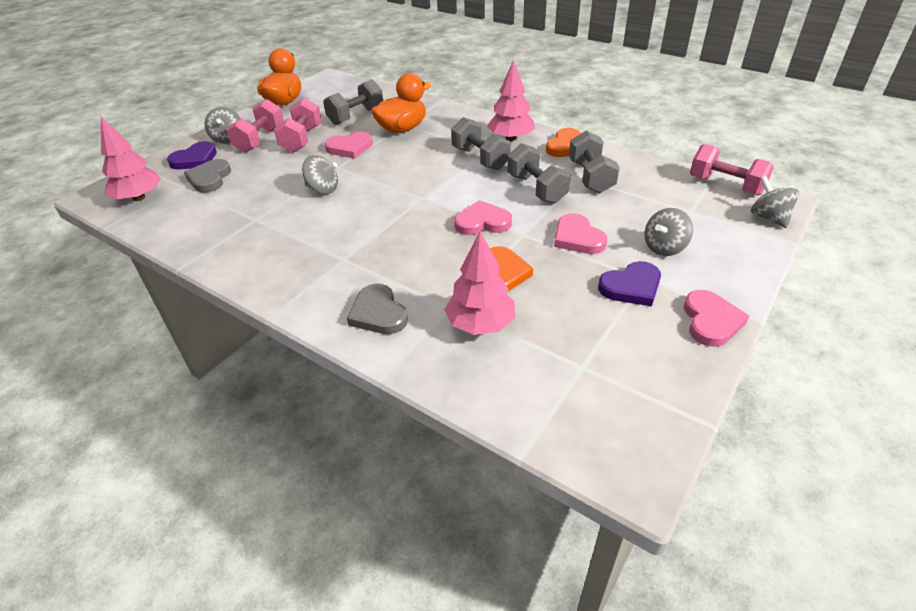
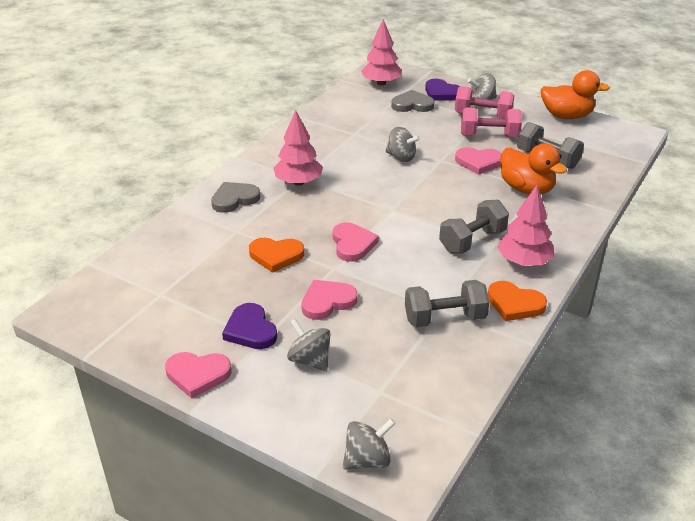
camera: 85 degrees right, 5 degrees down
(323, 189) = (401, 157): grey spinning top -> grey spinning top turned 75 degrees counterclockwise
(350, 148) = (478, 162): pink heart -> pink heart turned 60 degrees counterclockwise
(480, 324) = (215, 245): pink tree -> pink tree (298, 182)
(536, 189) = (415, 278): grey dumbbell -> none
(725, 186) = (439, 434): pink dumbbell -> none

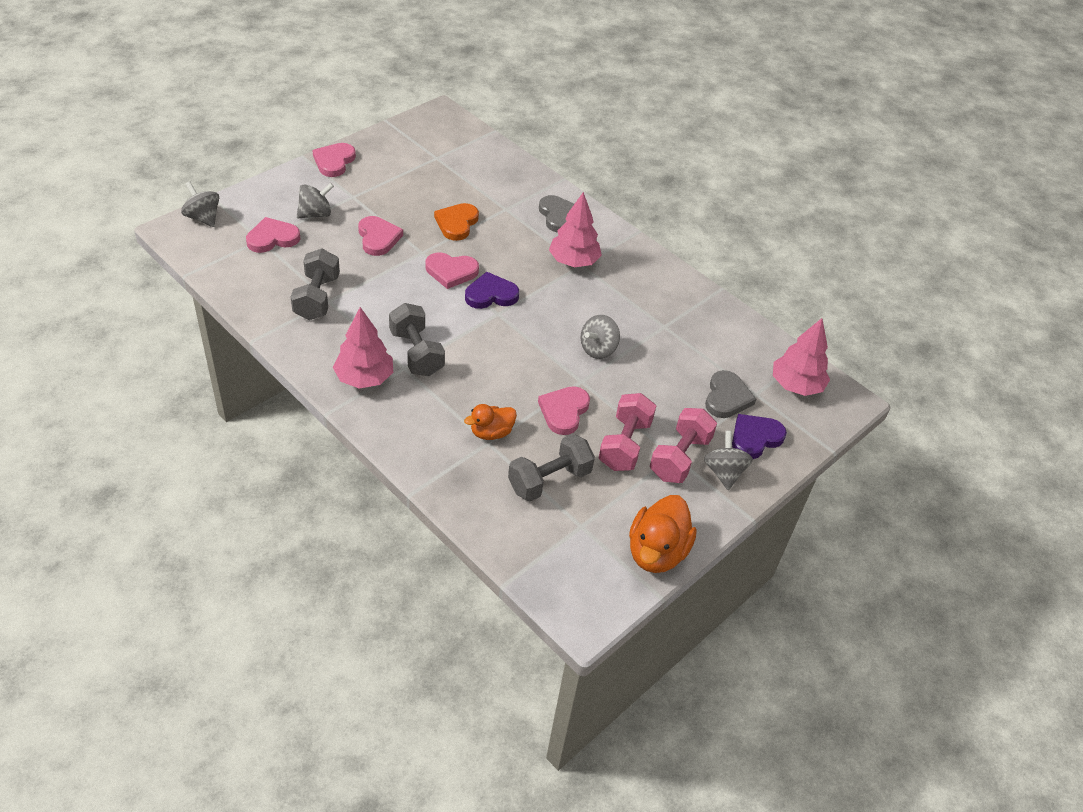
camera: 100 degrees right, 10 degrees up
(250, 330) = (367, 193): purple heart -> purple heart (491, 294)
(367, 459) = (203, 218): grey spinning top -> grey spinning top turned 150 degrees clockwise
(371, 381) = (272, 238): none -> pink heart
(514, 304) = (308, 348): orange heart -> none
(526, 189) = (491, 432): orange duck -> orange duck, size x0.61

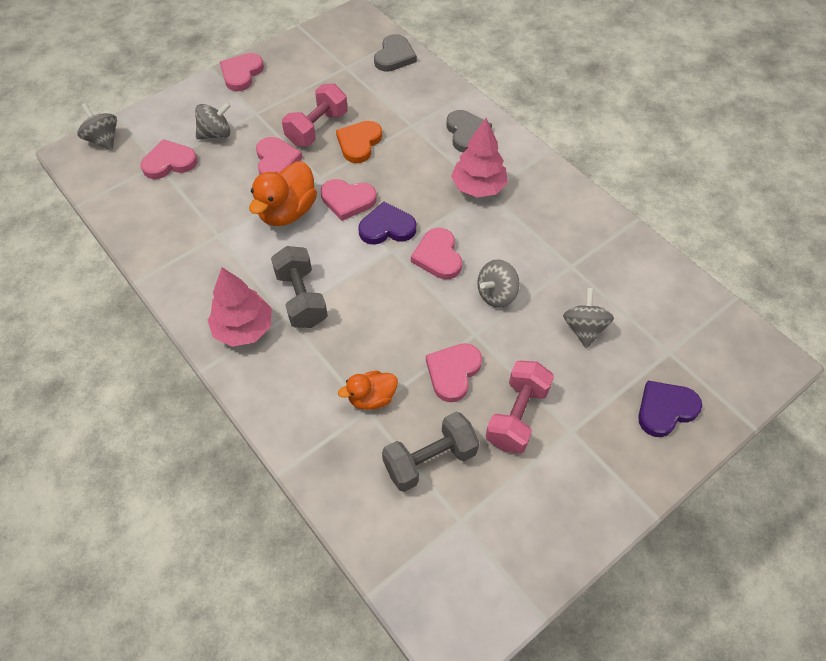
camera: 10 degrees right, 10 degrees up
(317, 298) = (206, 232): grey dumbbell -> none
(541, 318) = (438, 256): none -> pink heart
(656, 552) = (543, 558): orange duck -> orange duck (287, 212)
(679, 458) = (577, 434): pink dumbbell -> pink dumbbell (317, 128)
(724, 472) = (627, 454): grey spinning top -> grey spinning top (584, 328)
(726, 397) = (635, 356): grey heart -> grey heart (394, 56)
(796, 385) = (715, 342): pink tree -> none

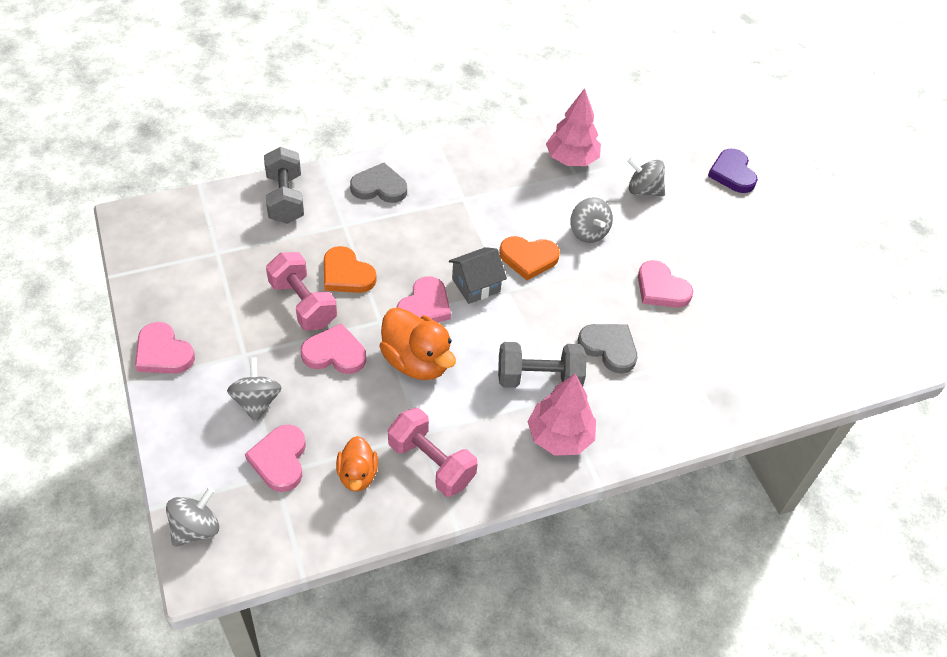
camera: 75 degrees left, 5 degrees down
(103, 140) = (196, 528): grey spinning top -> grey spinning top turned 150 degrees clockwise
(371, 398) = (671, 353): orange duck -> orange duck (357, 474)
(387, 227) = (476, 285): purple heart -> grey house
(394, 56) = (227, 206): grey heart -> grey heart (609, 348)
(430, 460) = (743, 331): grey dumbbell -> grey dumbbell (285, 199)
(438, 256) = (528, 258): pink heart -> orange heart
(478, 187) = (456, 202): pink tree -> pink tree (571, 159)
(517, 416) = (715, 261): pink dumbbell -> pink dumbbell (431, 463)

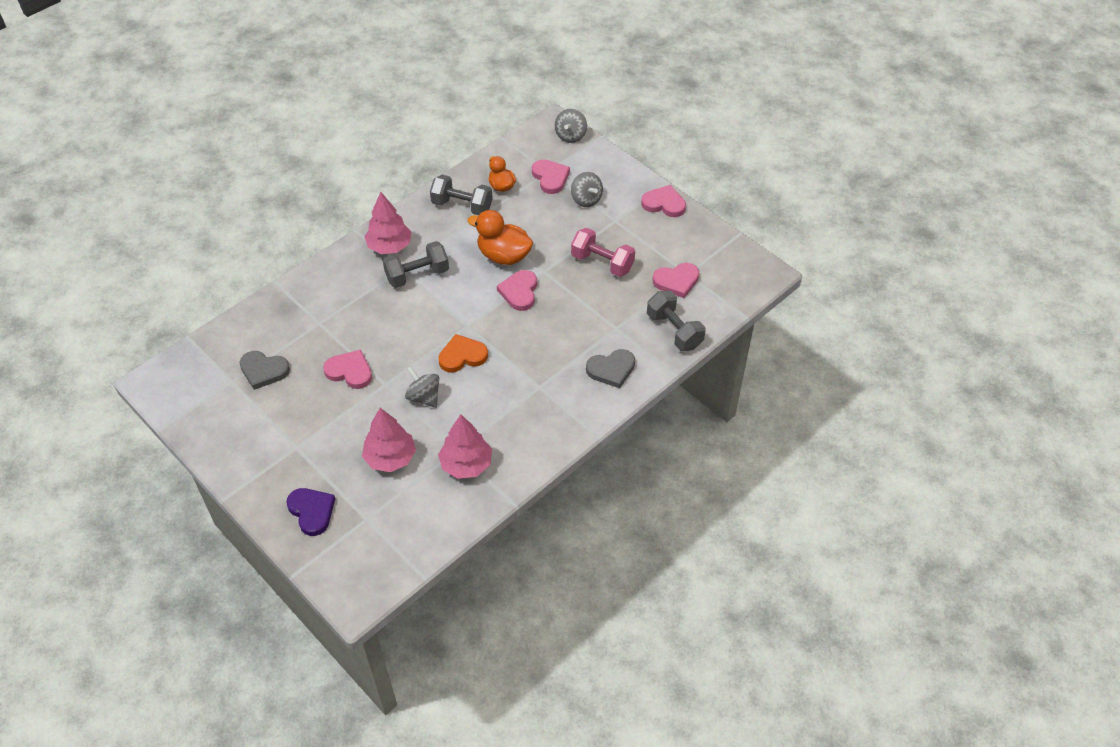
camera: 160 degrees right, 0 degrees up
(335, 353) = (559, 241): pink heart -> pink heart (676, 281)
(346, 274) = (587, 293): orange heart -> none
(431, 463) = (462, 206): pink dumbbell -> grey dumbbell
(476, 285) = (491, 320): grey house -> none
(609, 348) = (376, 312): grey heart -> grey heart (263, 371)
(643, 190) = (390, 458): grey spinning top -> pink tree

